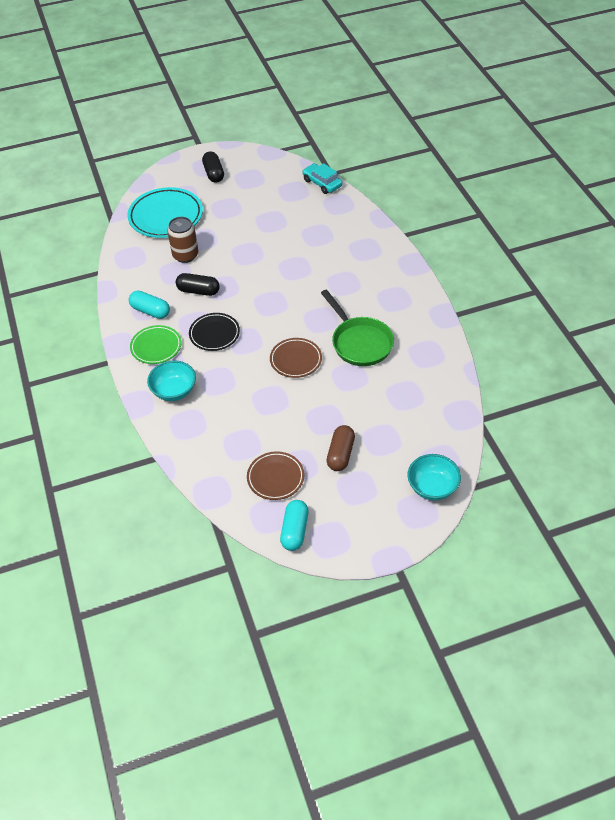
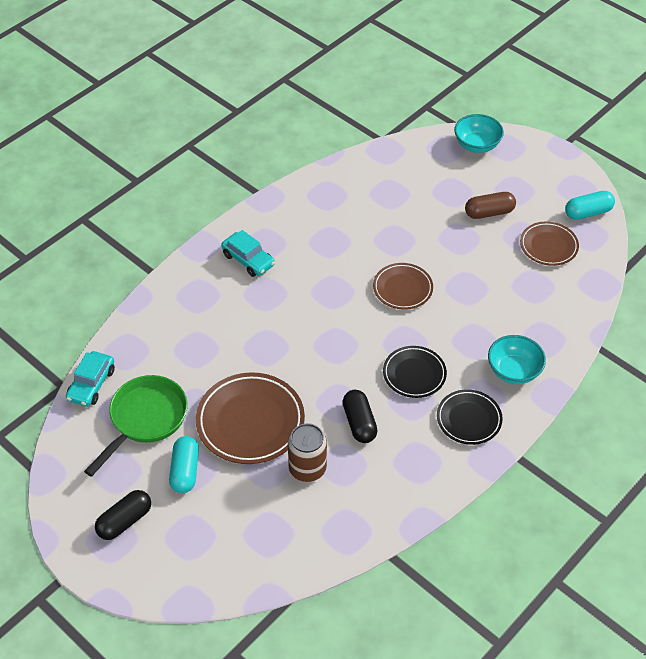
camera: 120 degrees left, 0 degrees up
(150, 311) = (421, 455): turquoise capsule -> turquoise capsule (185, 471)
(156, 347) = (469, 419): green plate -> black plate
(166, 216) = (246, 532): turquoise plate -> none
(240, 241) = (250, 422): none -> brown plate
(359, 342) = (345, 248): green pan -> green pan (145, 419)
(383, 284) = (248, 260): none -> turquoise car

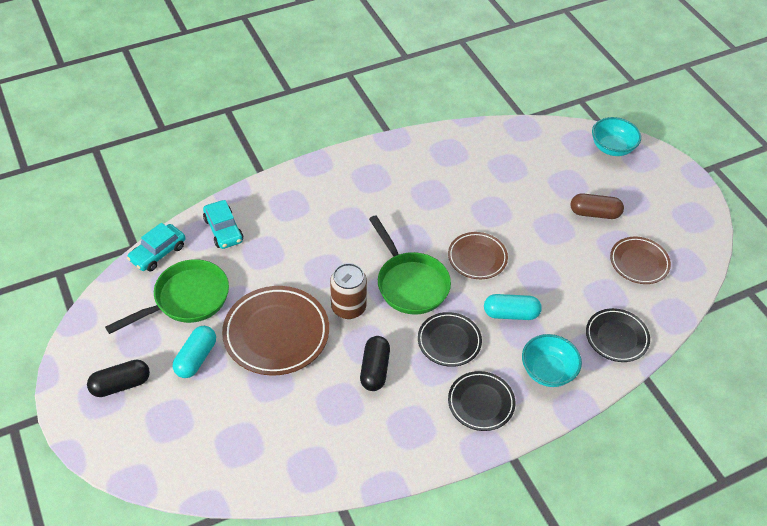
camera: 20 degrees right, 0 degrees up
(248, 260) = (349, 187): turquoise car -> turquoise car (223, 230)
(307, 468) = (305, 395): brown can -> brown can (348, 307)
(352, 333) = (410, 283): none -> green pan
(559, 320) = (616, 337): none -> black plate
(588, 212) = (694, 243): turquoise capsule -> turquoise capsule (510, 313)

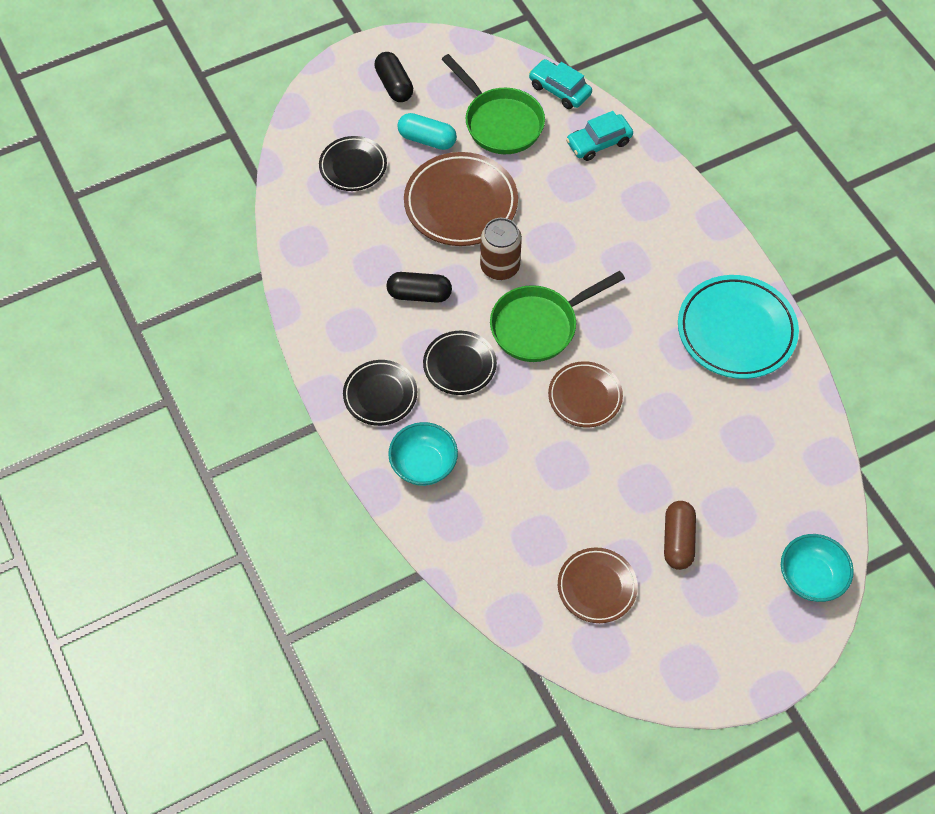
camera: 90 degrees right, 10 degrees up
(416, 163) = (736, 331): none -> turquoise plate
(510, 313) = (503, 430): turquoise capsule -> none
(616, 337) = (475, 545): black plate -> black plate (353, 166)

